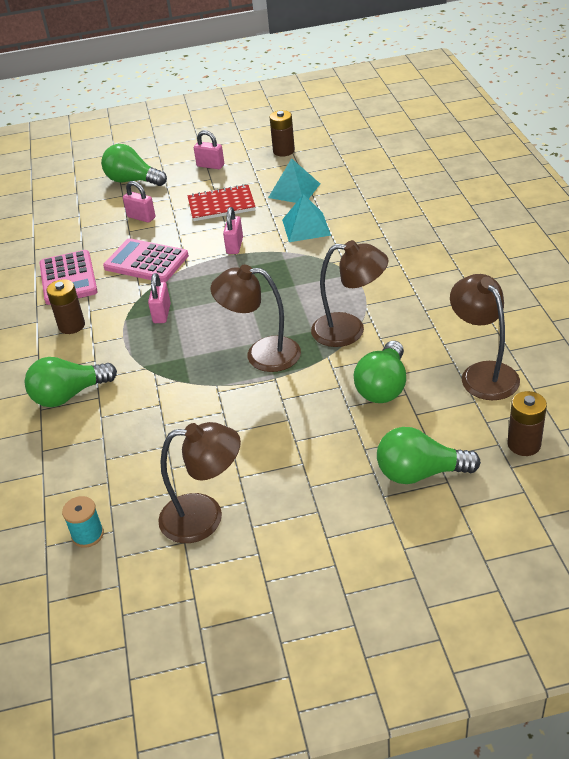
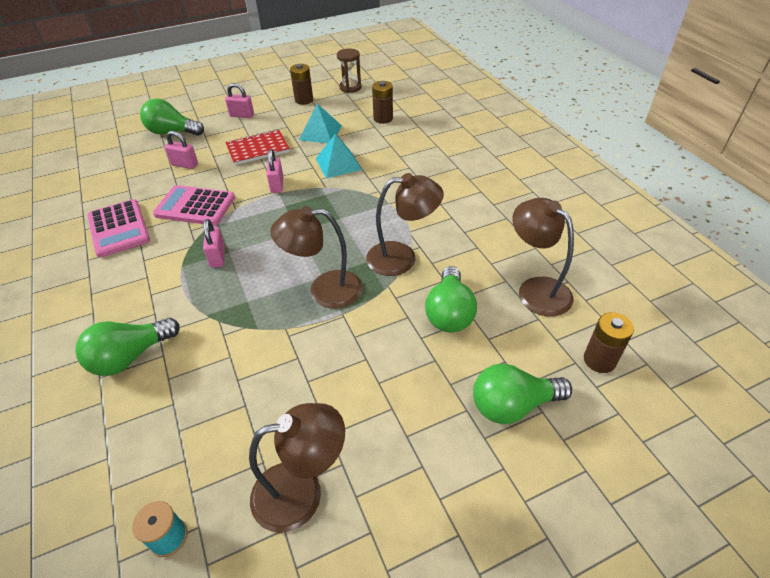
camera: 15 degrees left, 5 degrees up
(71, 326) = (126, 278): brown battery -> brown battery (383, 118)
(341, 138) = (350, 87): none -> brown hourglass

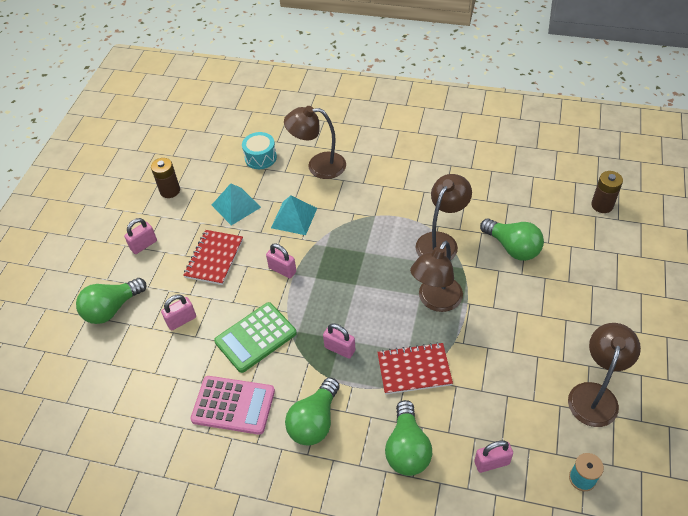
camera: 50 degrees left, 5 degrees up
(147, 434) = (491, 462): none -> pink padlock
(195, 206) = (255, 337): pink calculator -> green calculator
(228, 316) = (414, 369): none -> red notebook
(350, 87) = (187, 151): brown hourglass -> none
(383, 118) = (260, 157): brown battery -> turquoise drum
(513, 405) = (604, 263): green light bulb -> green light bulb (315, 421)
(536, 289) = (527, 195): brown lamp -> brown lamp (318, 166)

